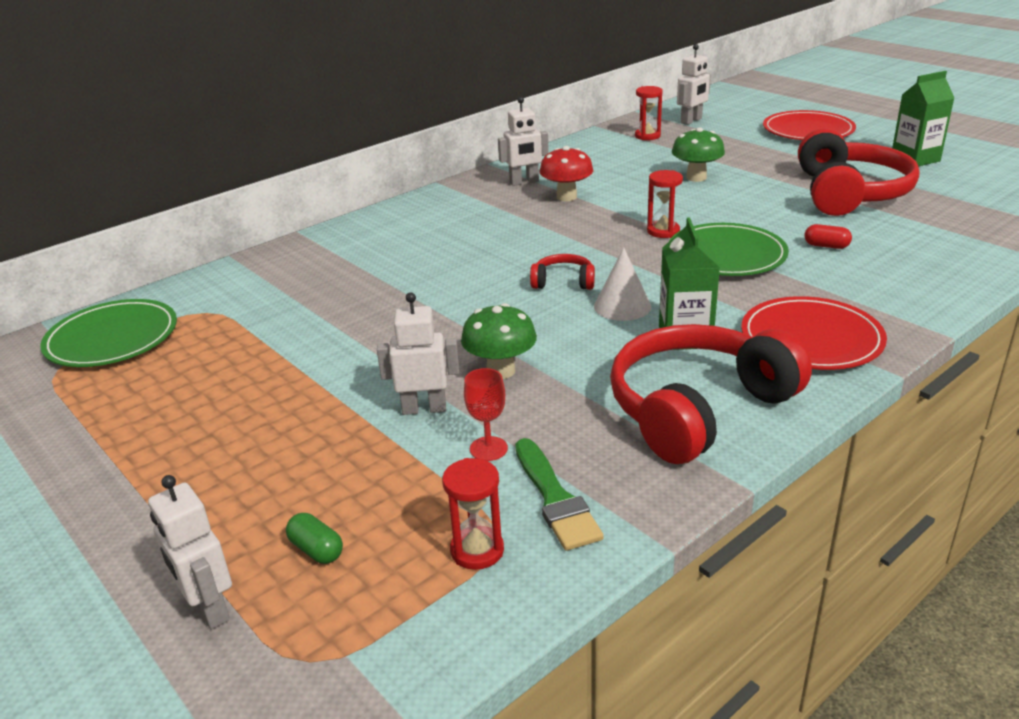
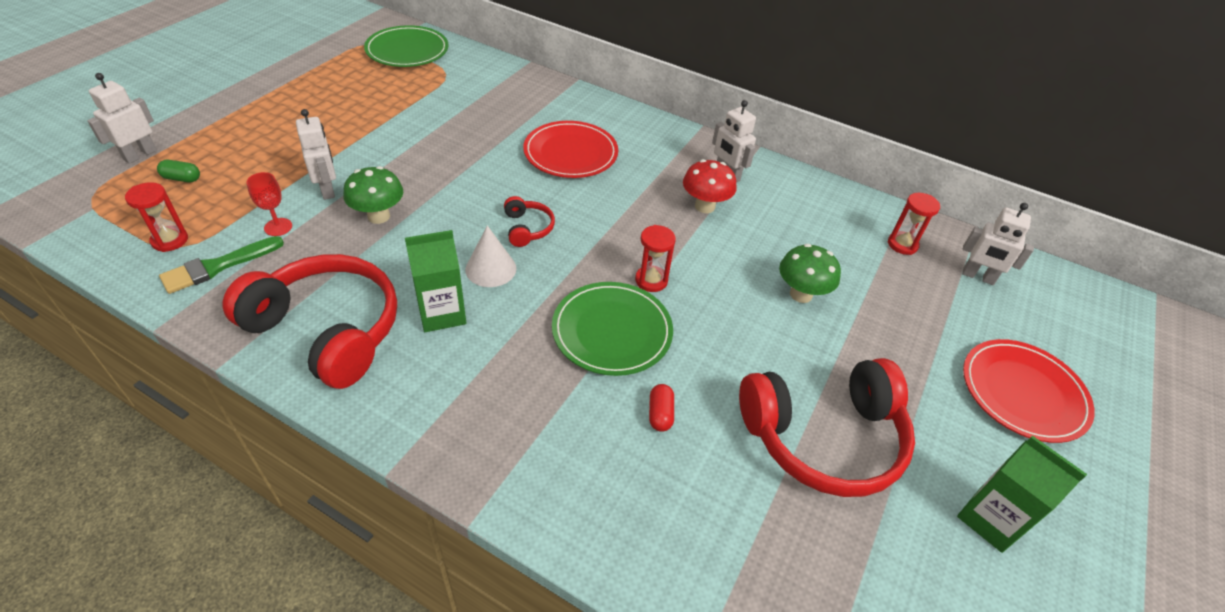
camera: 65 degrees right, 15 degrees up
(316, 550) = (182, 178): green capsule -> green capsule turned 75 degrees clockwise
(811, 339) = (449, 402): red plate -> red plate (570, 153)

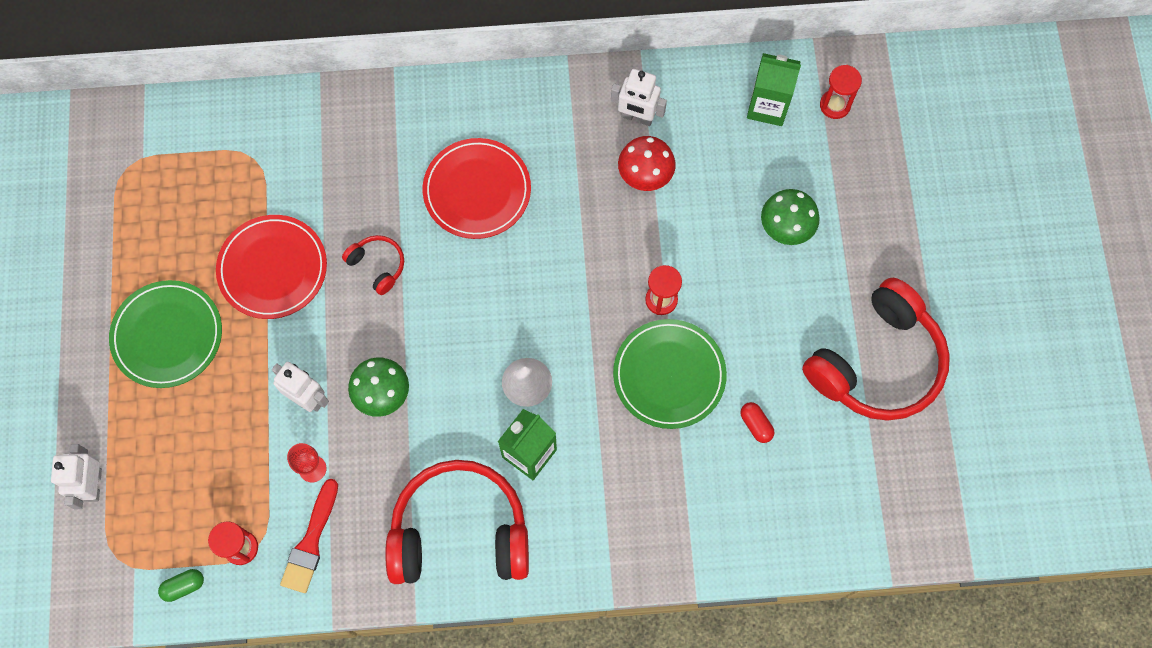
camera: 30 degrees left, 25 degrees up
(182, 178) = (167, 481): green capsule -> green capsule (184, 586)
(218, 266) = (311, 541): green brush -> red brush
(407, 50) = (177, 149): green plate -> green plate (167, 335)
(527, 228) = (518, 315): red headphones -> red headphones (377, 265)
(978, 277) = (912, 104): white robot -> none
(990, 519) = (1013, 353): green carton -> green carton (767, 106)
(1023, 393) = (993, 217): red plate -> red plate (273, 268)

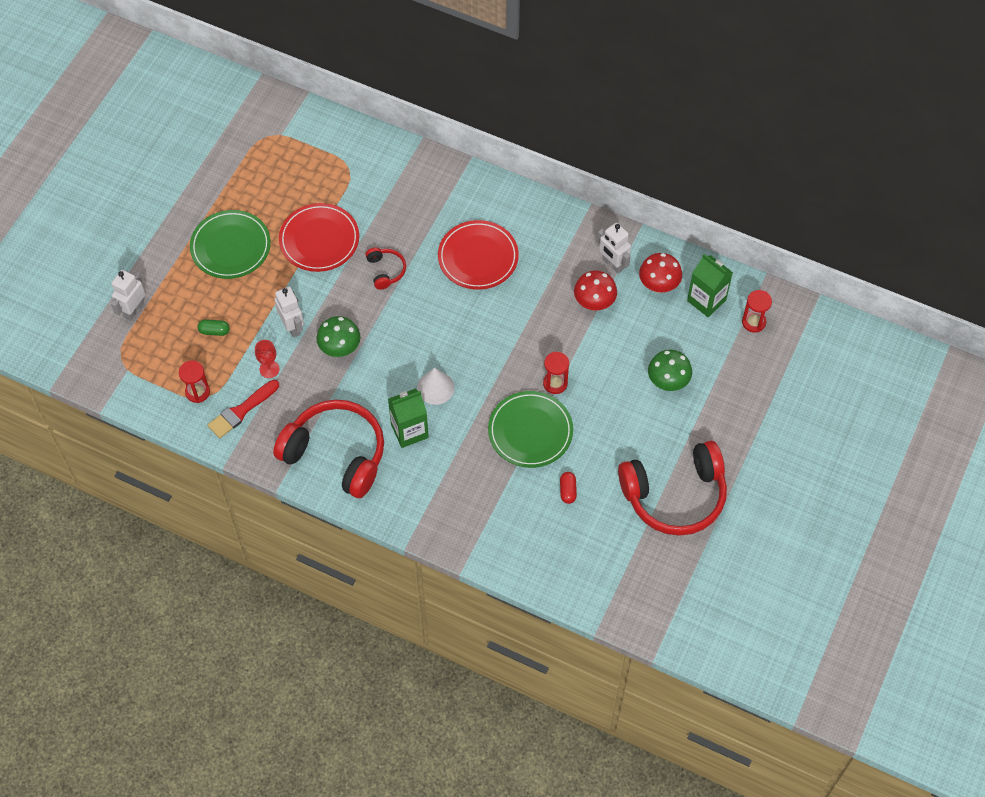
camera: 30 degrees right, 10 degrees down
(184, 586) = (150, 396): green capsule -> green capsule (214, 331)
(704, 116) = (658, 285): none -> red mushroom

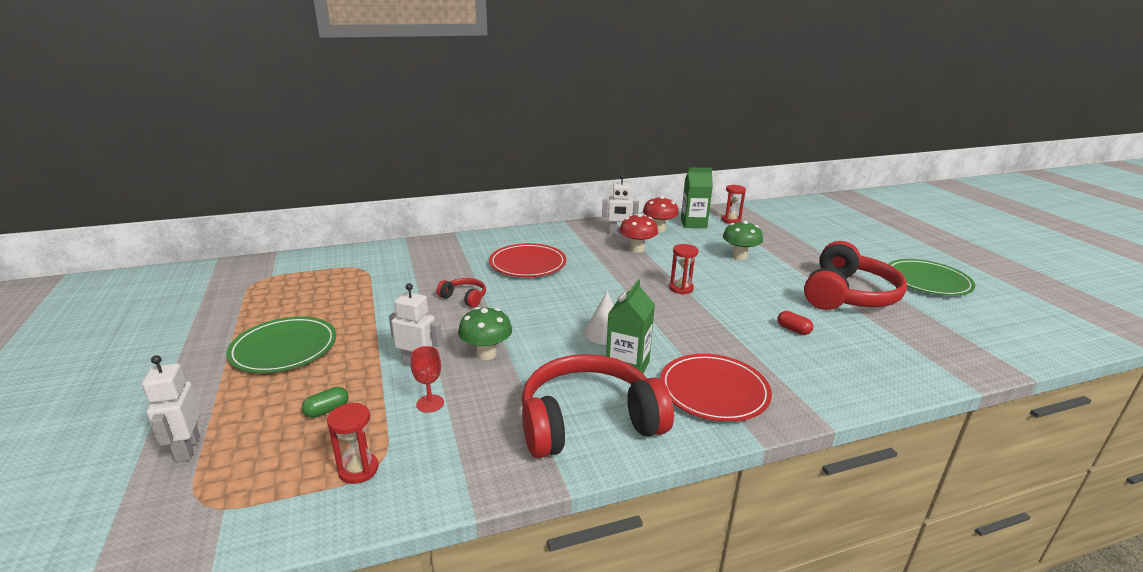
camera: 45 degrees left, 35 degrees down
(241, 411) = (437, 452): red brush -> none
(319, 240) = (379, 308): red plate -> red plate (714, 391)
(530, 431) = (711, 317): green plate -> green plate (927, 281)

